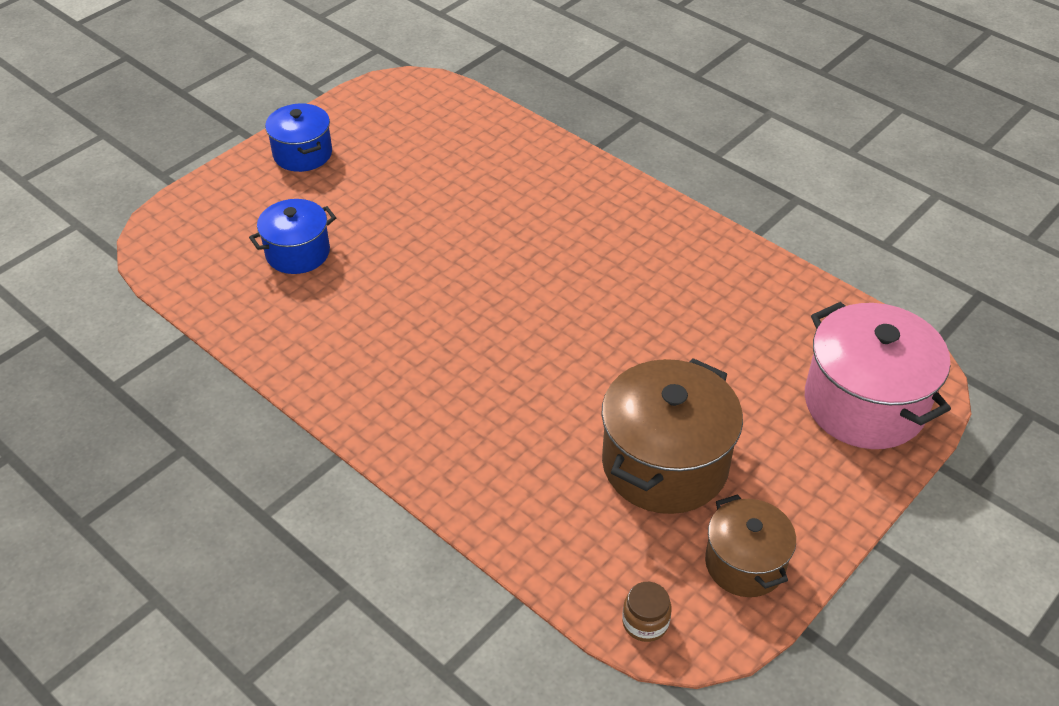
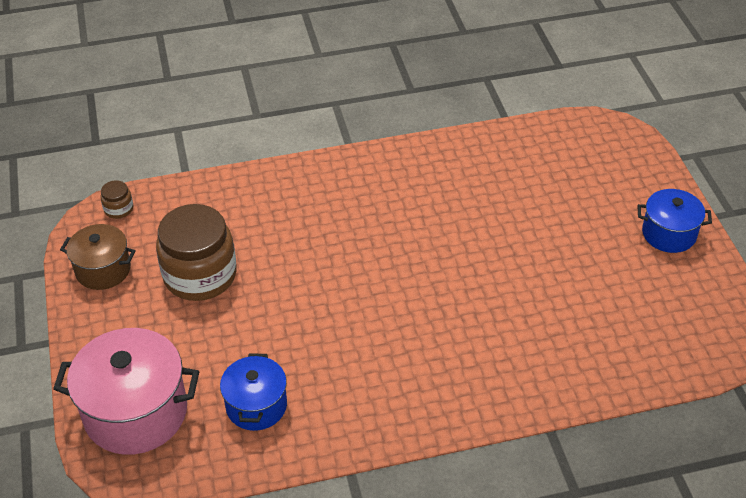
camera: 125 degrees right, 0 degrees up
(298, 253) = (546, 189): blue pot -> blue pot (256, 406)
(665, 464) = (200, 275): brown pot -> brown jar

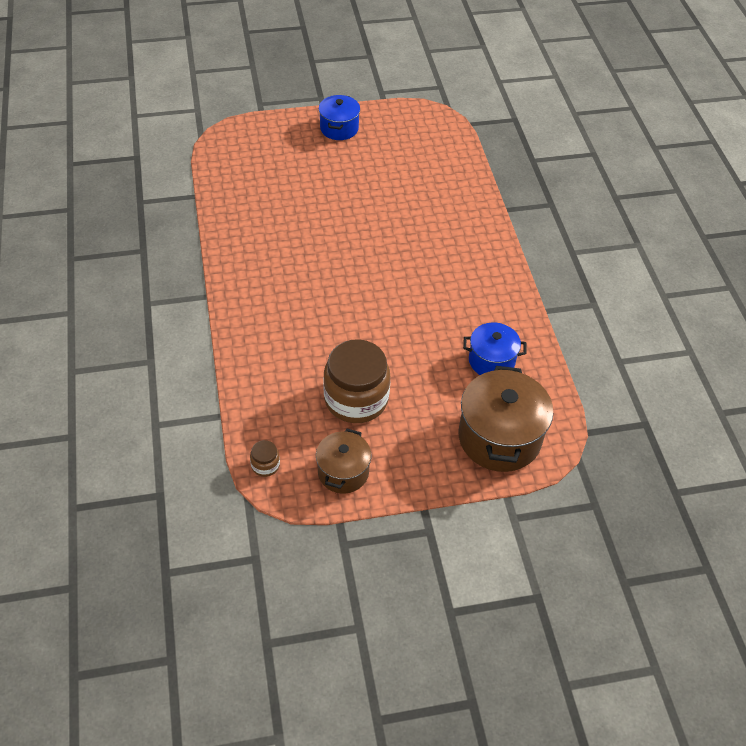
camera: 90 degrees left, 5 degrees up
(136, 412) = (499, 437): pink pot -> brown pot

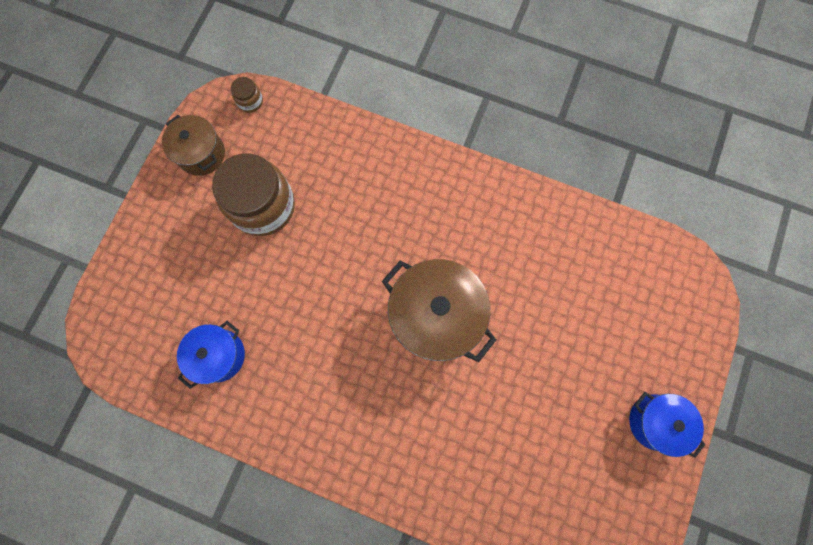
camera: 125 degrees right, 25 degrees up
(499, 437) = (139, 301): brown pot -> brown pot (435, 316)

